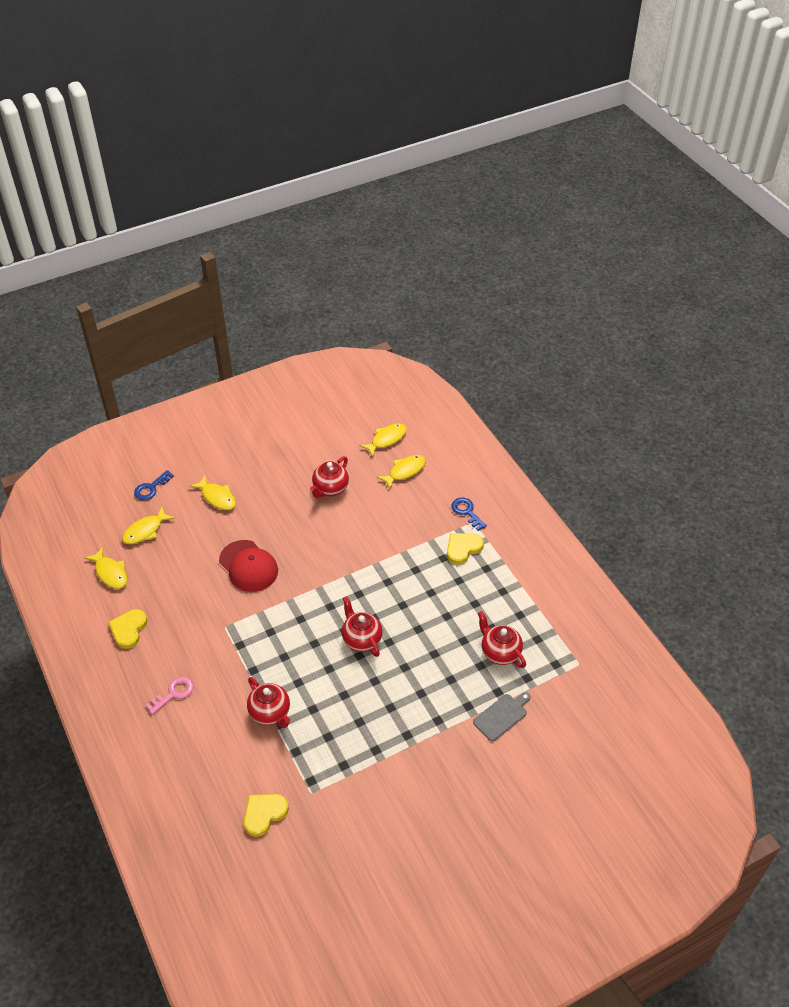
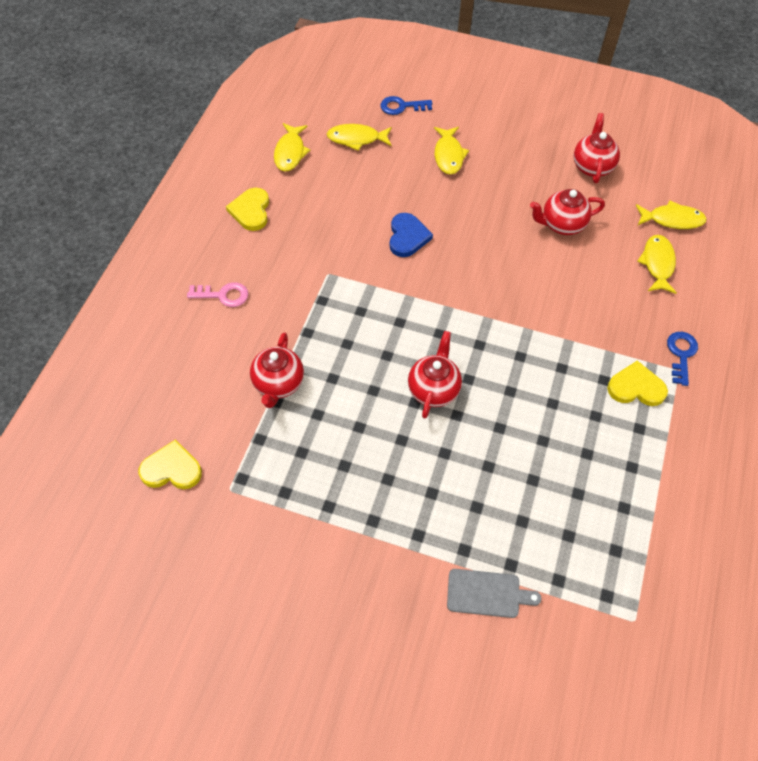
camera: 45 degrees right, 10 degrees up
(128, 629) = (251, 211): yellow heart -> yellow heart turned 60 degrees counterclockwise
(248, 566) = (407, 237): red cap -> blue heart
(404, 471) = (657, 264): yellow fish -> yellow fish turned 90 degrees counterclockwise
(500, 652) = (558, 527): red teapot -> red teapot (592, 167)

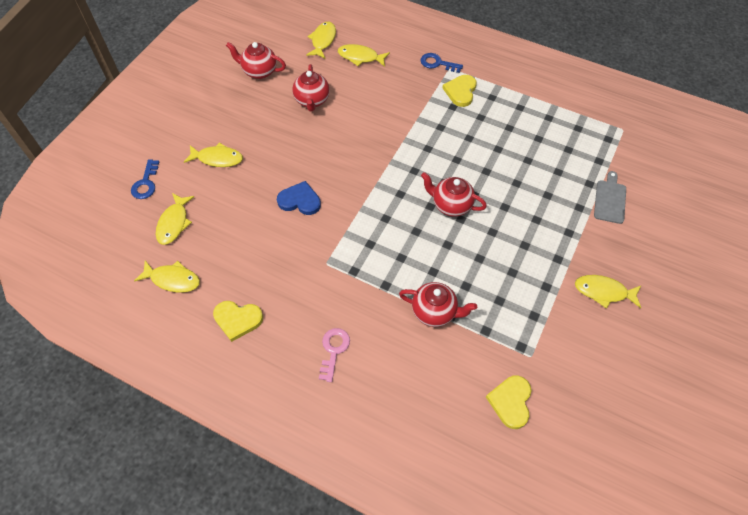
camera: 80 degrees left, 0 degrees up
(329, 579) = (603, 292): none -> yellow fish

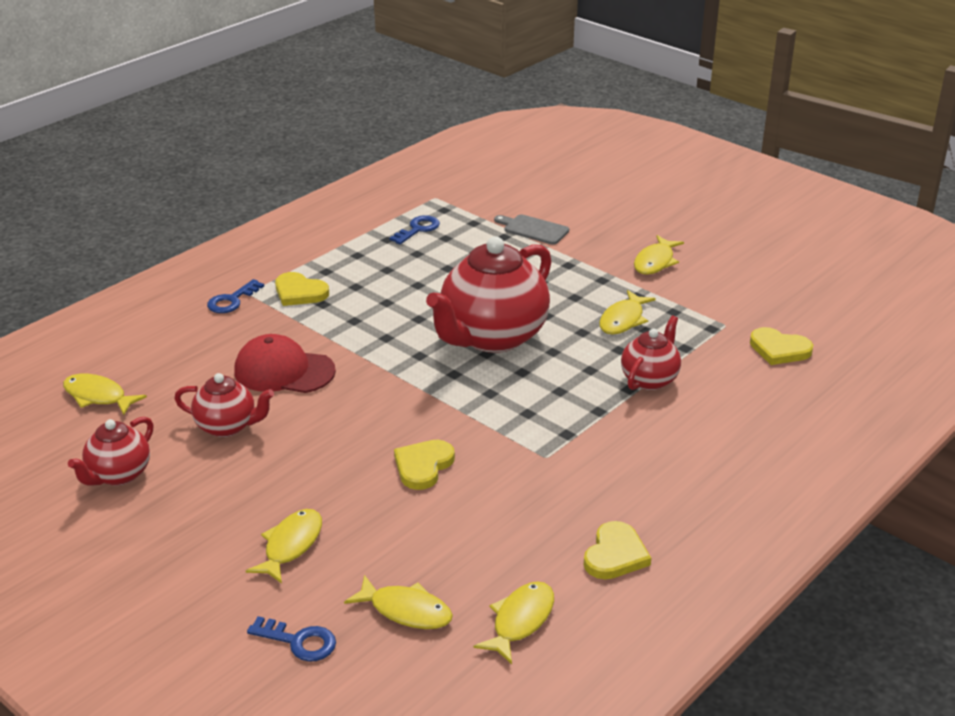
camera: 75 degrees left, 25 degrees down
(300, 200) = (423, 466): blue heart -> yellow heart
(333, 350) = (686, 470): pink key -> none
(360, 57) = (166, 365): yellow fish -> yellow fish (623, 320)
(373, 109) = (284, 371): none -> red cap
(451, 205) = (492, 337): red teapot -> red teapot, size x1.92
(571, 131) = (418, 229): none -> blue key

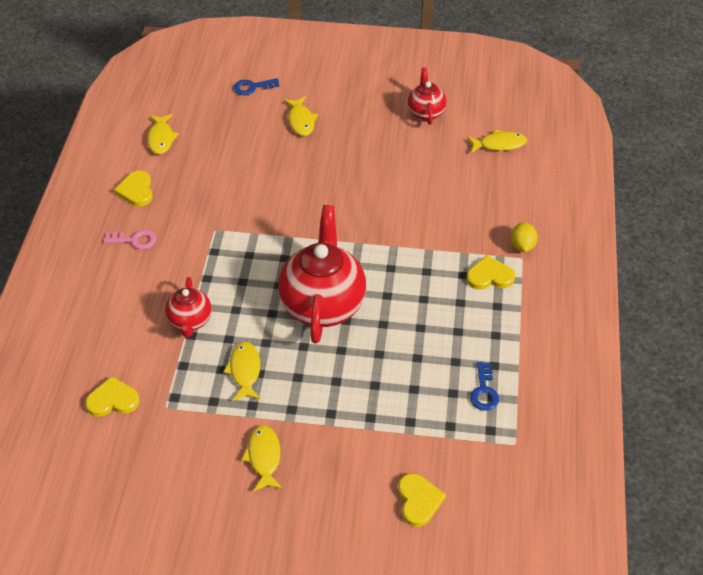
camera: 145 degrees right, 15 degrees up
(227, 426) = (408, 162): red teapot -> none
(232, 300) = (522, 246): blue key -> yellow lemon
(284, 371) = (422, 211): red cap -> none
(406, 610) = (218, 119): yellow fish -> none
(423, 466) = (278, 191): yellow heart -> yellow heart (418, 501)
(533, 229) = (394, 445): grey cutting board -> none
(660, 489) = (135, 240): none -> pink key

